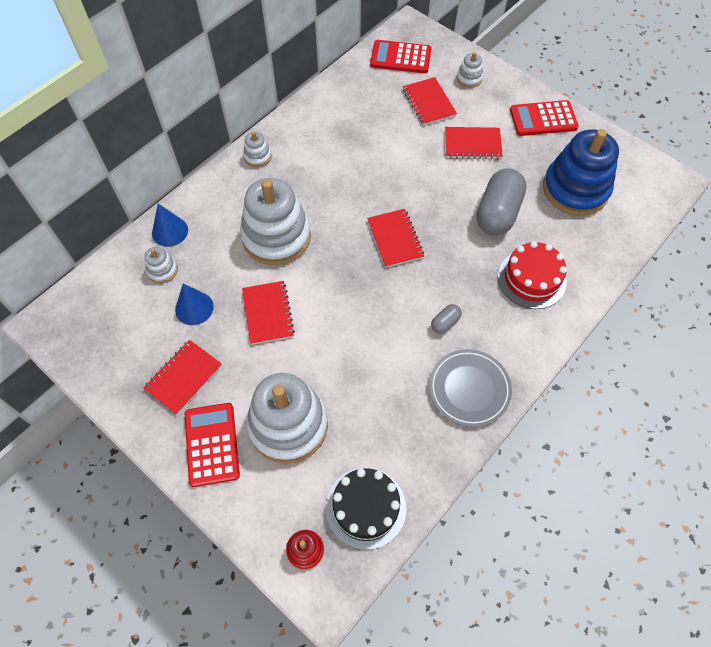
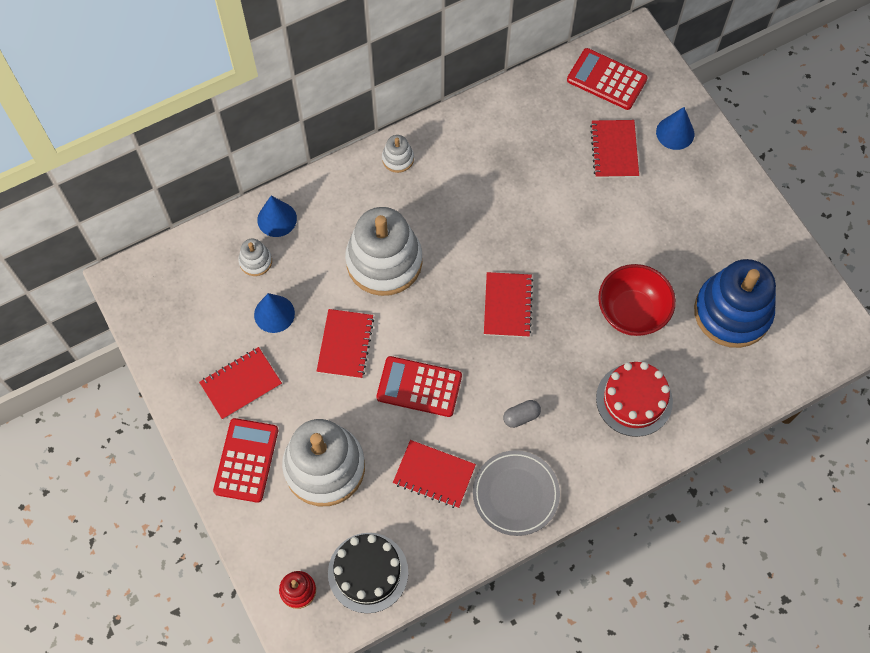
camera: 20 degrees right, 5 degrees up
(469, 78) = (675, 133): white stacking toy -> blue cone
(472, 144) = (641, 219): red notebook -> red notebook (434, 475)
(497, 213) = (632, 312): grey capsule -> red bowl
(543, 119) = (737, 213): red calculator -> red calculator (419, 387)

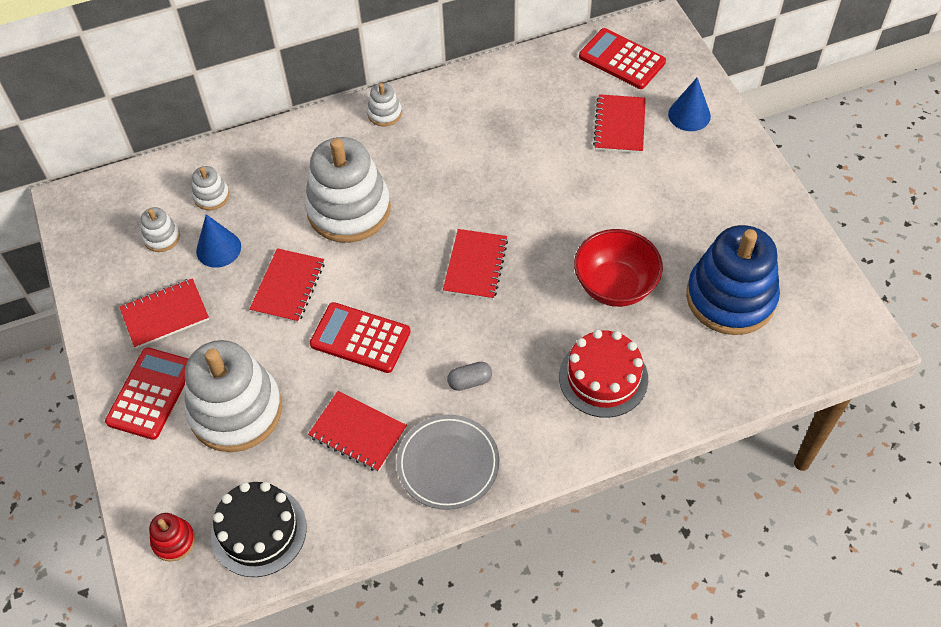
camera: 10 degrees right, 10 degrees down
(219, 308) = (161, 237): none -> white stacking toy
(277, 219) = (244, 158): blue cone -> none

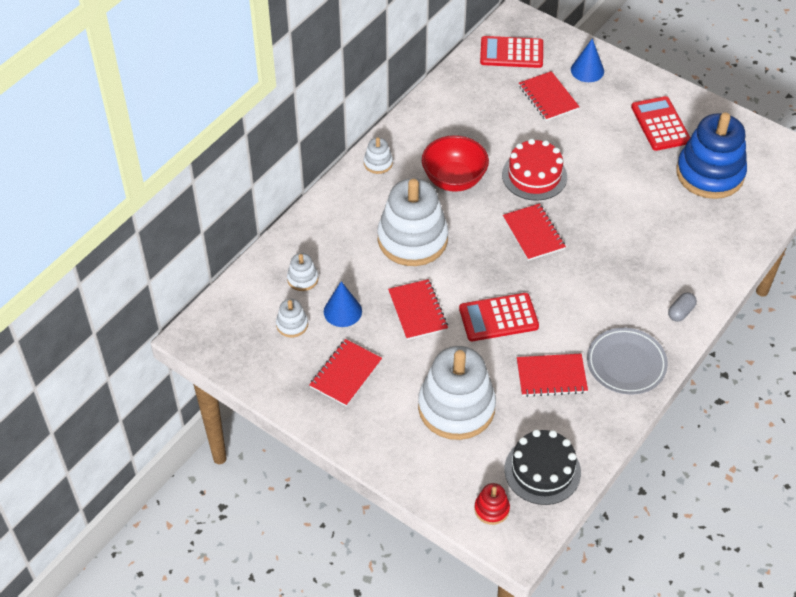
camera: 35 degrees left, 5 degrees down
(150, 393) = (385, 429): red calculator -> red calculator (660, 124)
(470, 381) = (595, 307): grey capsule -> grey capsule (680, 312)
(603, 377) = (675, 261): red cake -> red cake (534, 175)
(615, 286) = (634, 201): red bowl -> red bowl (454, 179)

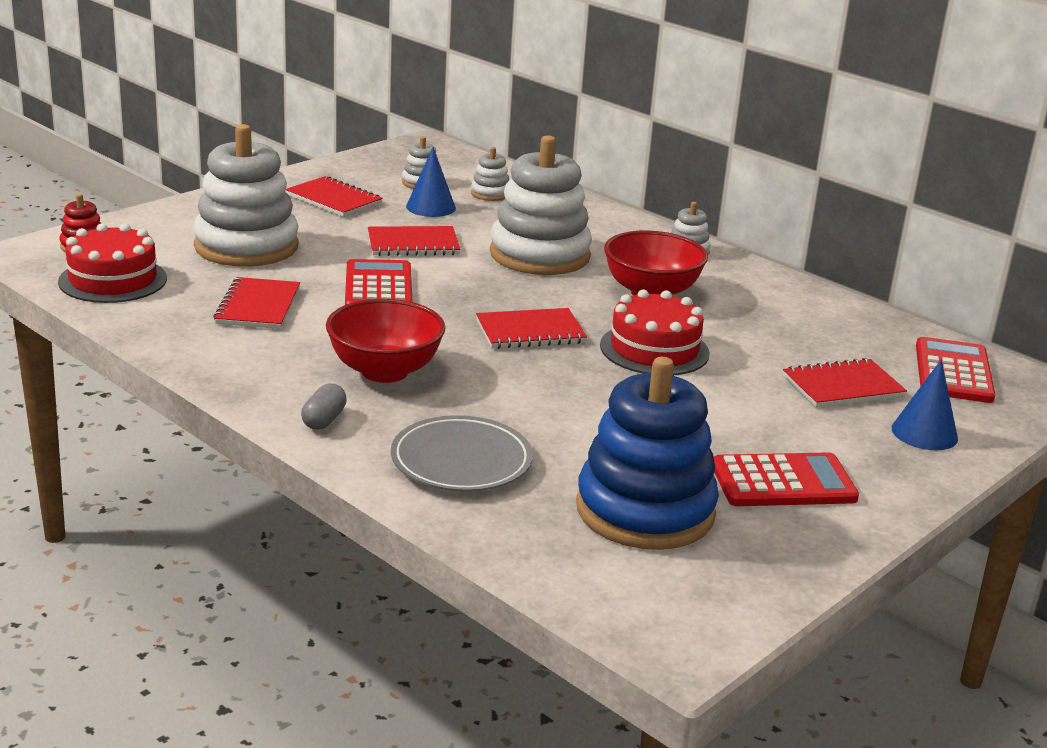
camera: 95 degrees right, 25 degrees down
(542, 470) = (113, 280): black cake -> red cake
(613, 295) = (384, 371): none -> red bowl
(626, 364) = (247, 359): grey plate -> grey plate (461, 461)
(680, 312) = (324, 420): grey capsule -> grey capsule turned 60 degrees clockwise

